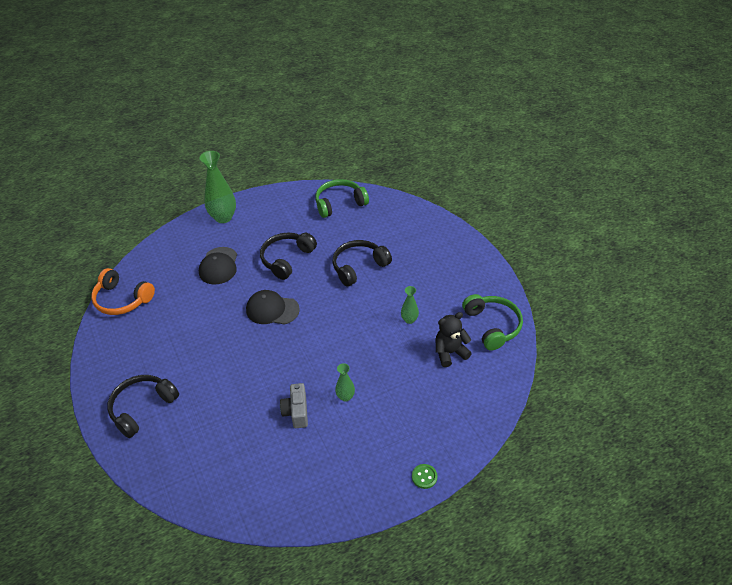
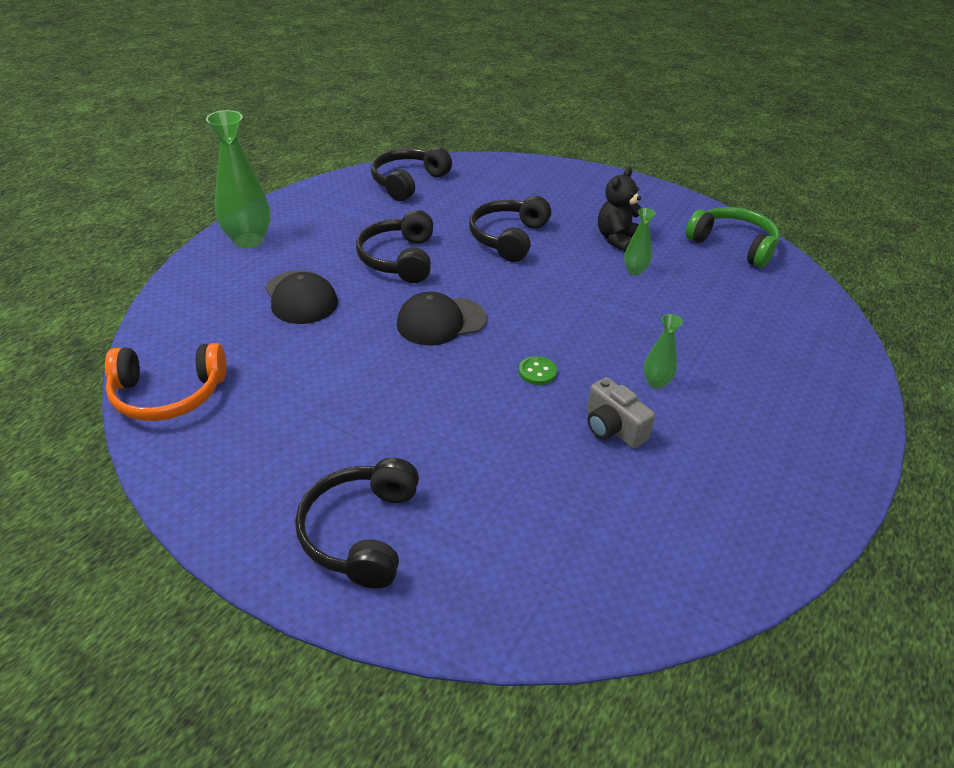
camera: 35 degrees left, 5 degrees down
(339, 203) = (408, 182): green headphones -> black headphones
(424, 477) = (855, 429): green button -> green button (537, 372)
(450, 353) = (721, 287): black teddy bear -> black teddy bear (617, 239)

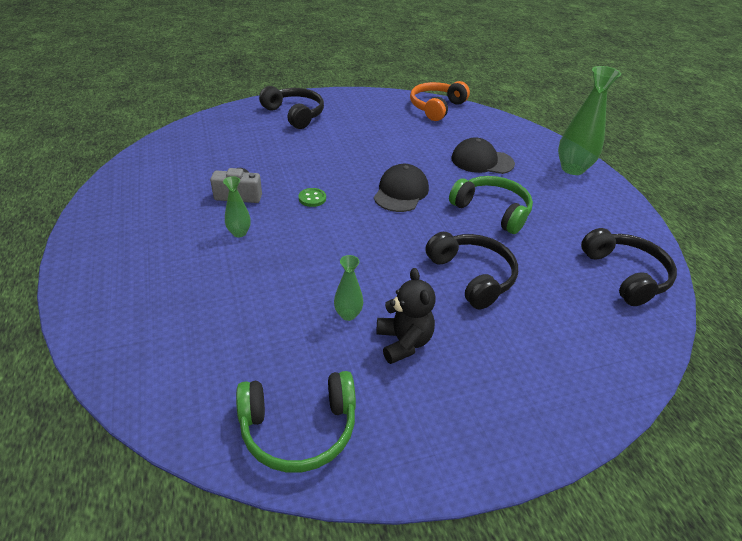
camera: 130 degrees right, 0 degrees up
(399, 259) = (492, 211): black headphones -> green headphones

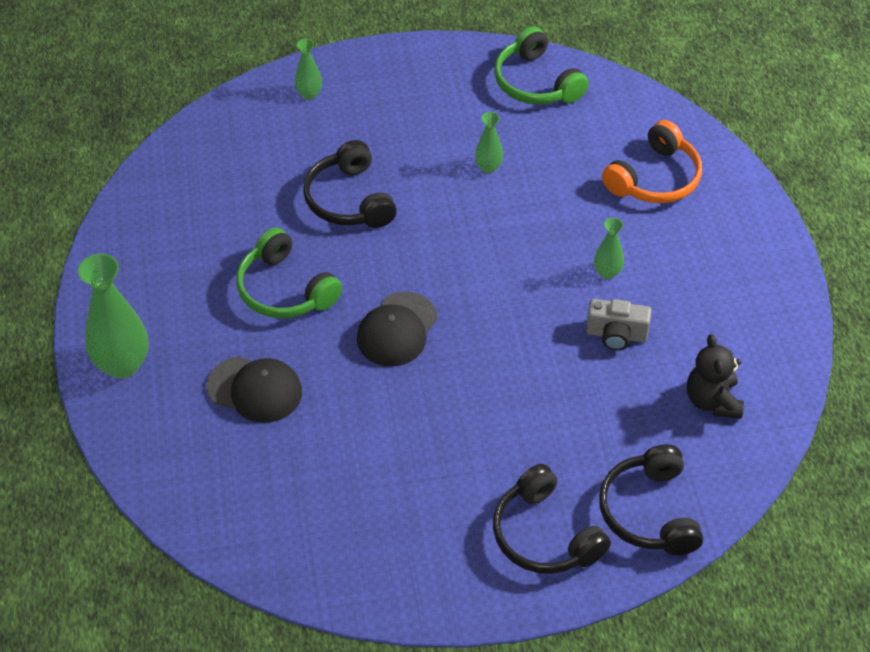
camera: 170 degrees left, 10 degrees up
(299, 429) = (536, 82): green headphones -> green headphones turned 120 degrees counterclockwise
(312, 198) = (519, 324): green button -> none
(403, 342) = (440, 138): black teddy bear -> black teddy bear (712, 401)
(436, 107) = (275, 550): orange headphones -> orange headphones (655, 178)
(567, 386) = (309, 94): none -> green vase
(626, 275) = (177, 190): black headphones -> black headphones (649, 512)

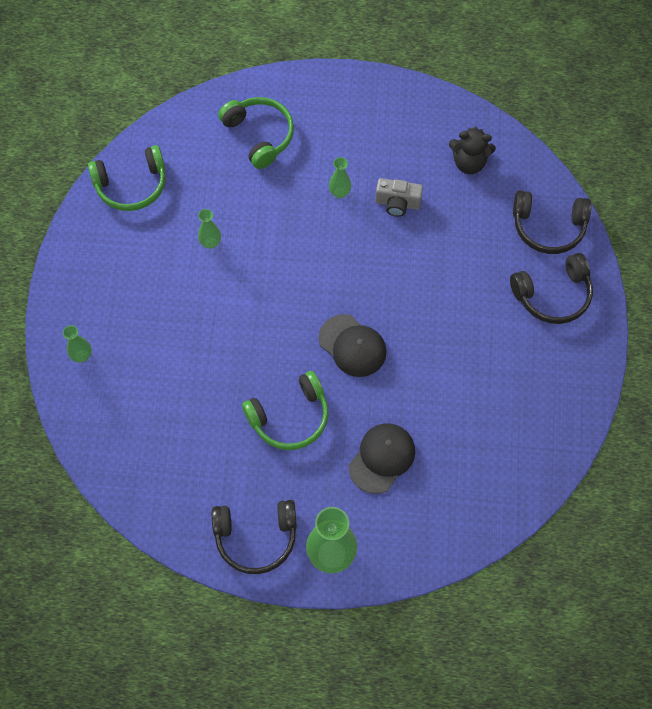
camera: 75 degrees left, 15 degrees up
(349, 200) = (211, 350): black headphones -> black headphones (256, 538)
(616, 335) = (397, 203): grey camera -> grey camera turned 75 degrees clockwise
(655, 178) = (259, 135): orange headphones -> green headphones

